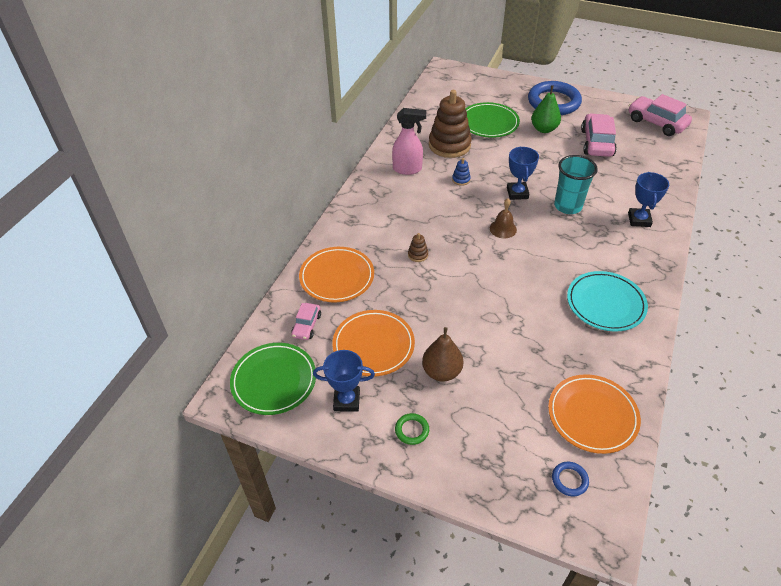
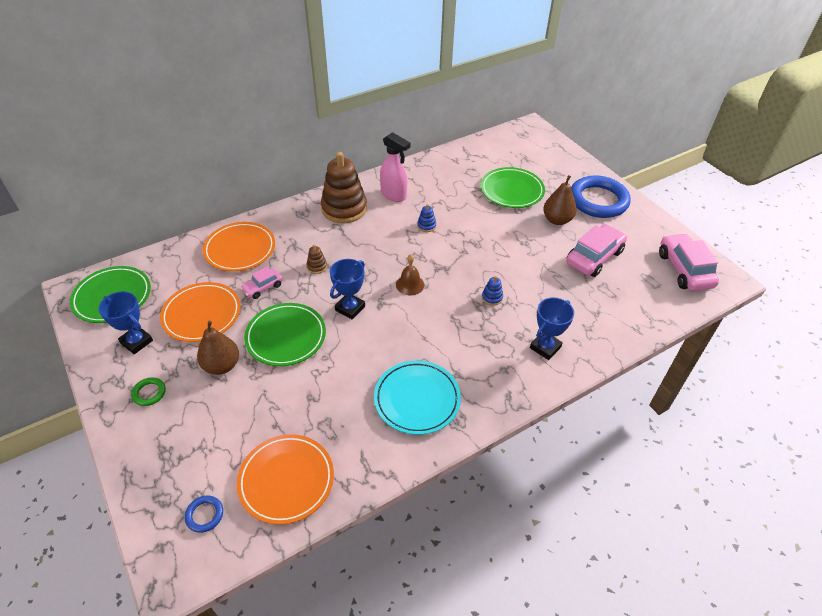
camera: 35 degrees right, 0 degrees up
(306, 325) = (178, 272): pink car -> pink car (262, 287)
(449, 145) = (453, 193): brown stacking toy -> brown stacking toy (344, 209)
(462, 320) = (286, 337): none -> green plate
(517, 193) = (460, 262): blue trophy -> blue trophy (350, 308)
(544, 129) = (557, 220): green pear -> brown pear
(568, 206) = (492, 297): turquoise cup -> blue stacking toy

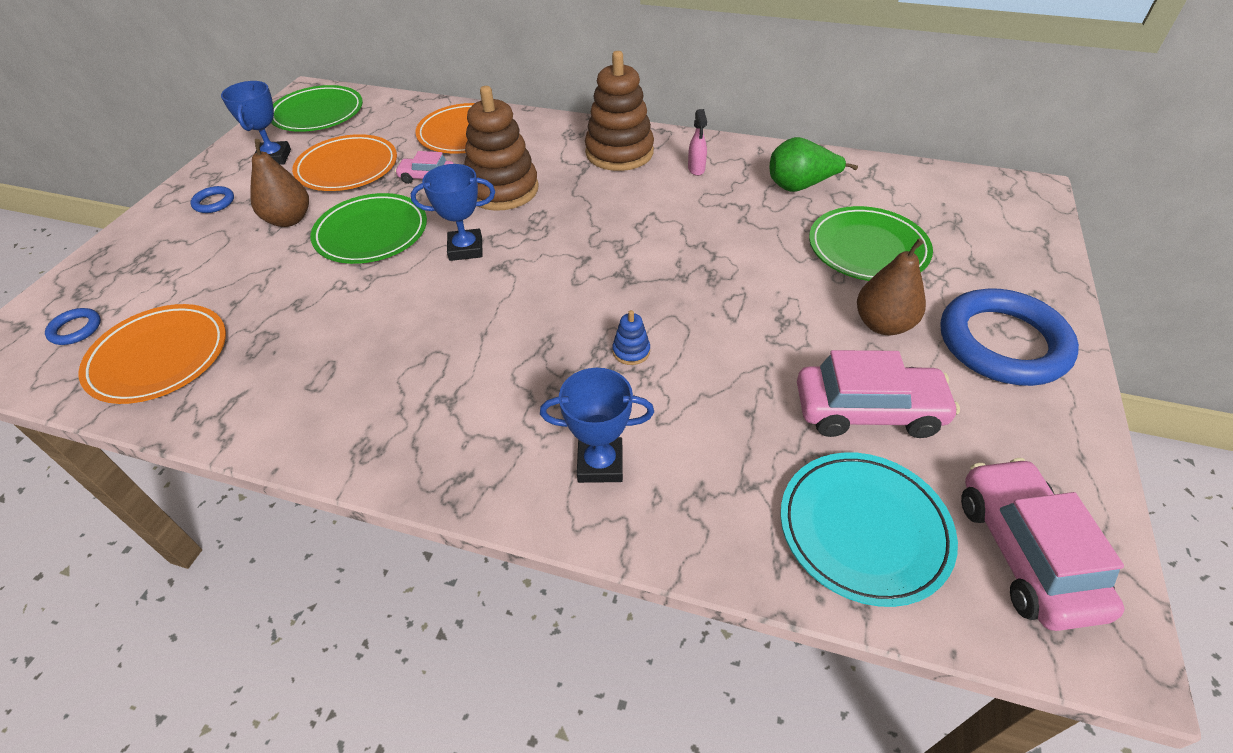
camera: 50 degrees right, 0 degrees up
(149, 393) = (214, 202): green ring -> blue ring
(317, 266) = (502, 190): brown stacking toy -> brown stacking toy, size x2.46
(394, 195) = (696, 169): pink spray bottle -> pink spray bottle, size x0.56
(410, 284) = (561, 269): brown bell -> none
(417, 399) = (371, 389): turquoise plate -> turquoise plate (863, 529)
(426, 226) = (682, 221): blue stacking toy -> none
(449, 177) = (800, 186): none -> green pear
(684, 269) = (1024, 553): pink car -> pink car turned 45 degrees counterclockwise

